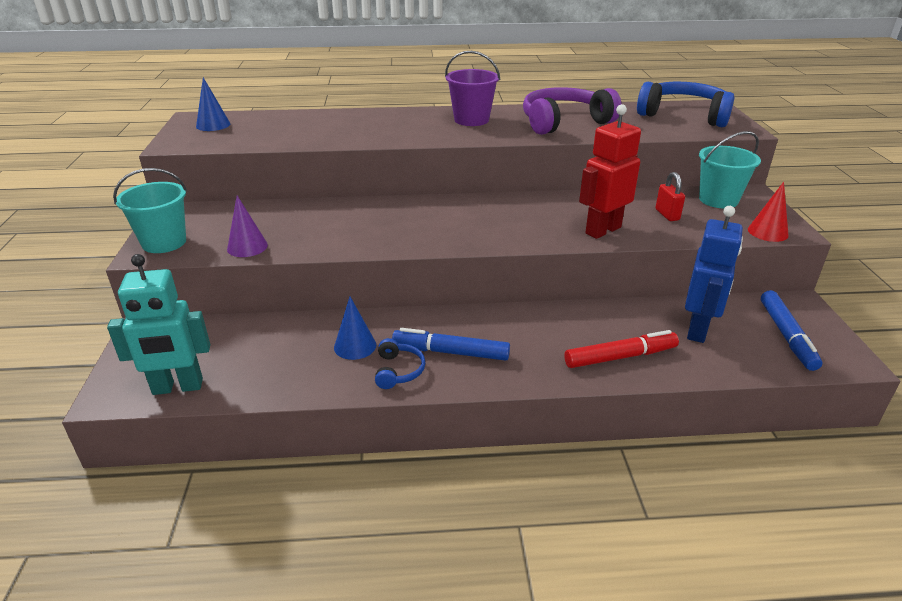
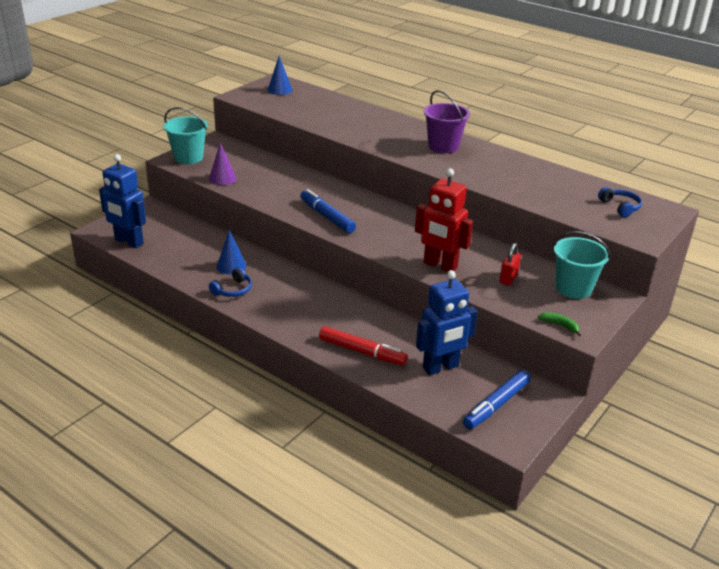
camera: 40 degrees right, 0 degrees up
(177, 387) = (129, 242): turquoise robot -> blue robot
(451, 352) = (273, 296): blue marker -> blue marker (327, 217)
(564, 122) = (507, 174): purple headphones -> none
(602, 230) = (440, 265): red robot -> red robot turned 150 degrees counterclockwise
(684, 115) = (620, 207): blue headphones -> blue headphones, size x0.47
(767, 232) = (560, 325): red cone -> green banana

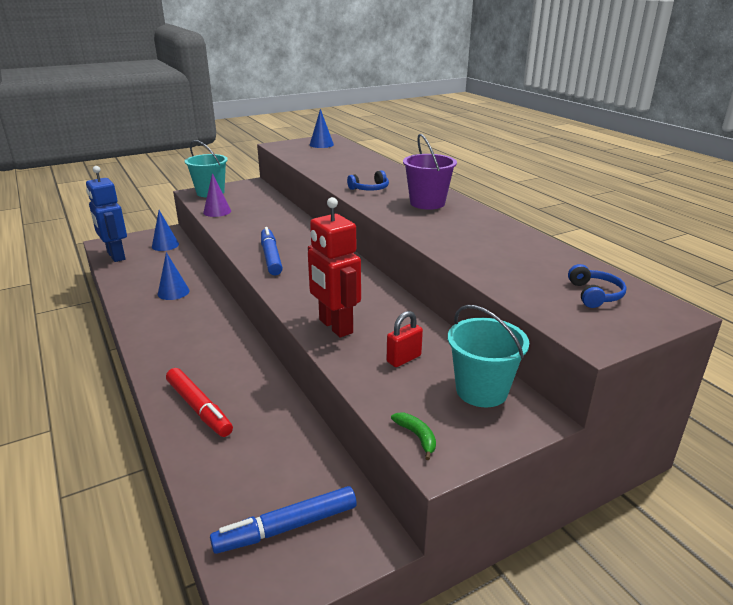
camera: 25 degrees right, 5 degrees down
(165, 221) = (165, 245): none -> blue cone
(233, 290) = (149, 314): blue headphones -> blue headphones (370, 189)
(441, 367) = (266, 452): blue robot -> none

